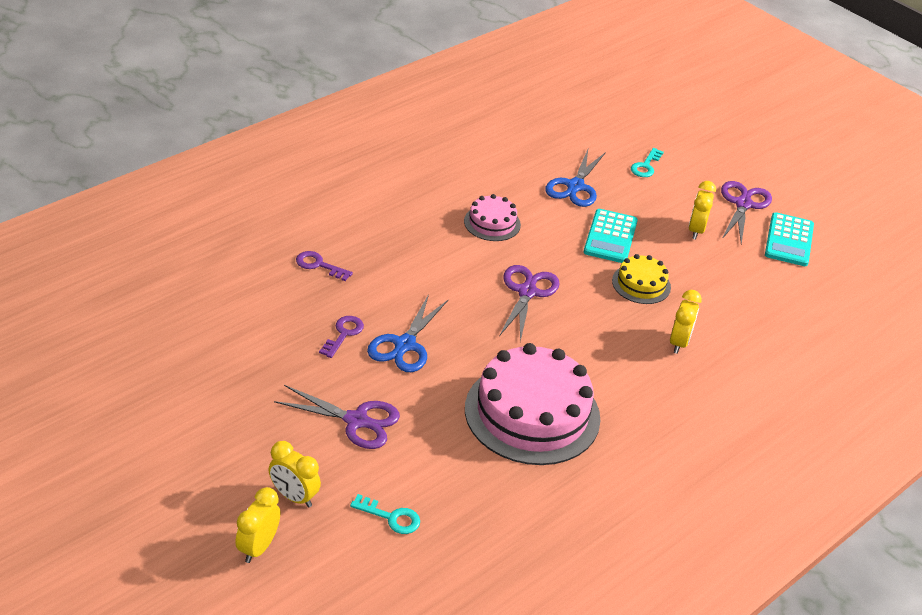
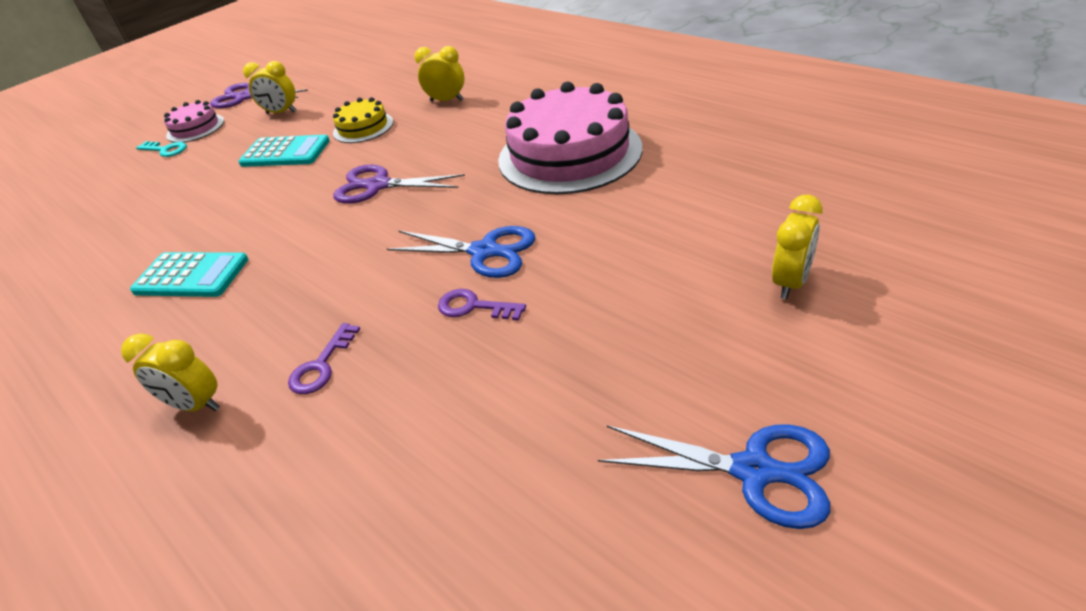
camera: 85 degrees left, 0 degrees up
(258, 547) = (895, 292): yellow clock -> yellow clock (196, 405)
(356, 421) = (633, 261): purple scissors -> none
(391, 517) = (769, 207): turquoise key -> none
(492, 223) = (246, 229): pink cake -> pink cake (195, 128)
(575, 186) = (189, 185): blue scissors -> blue scissors (753, 470)
(789, 240) = (302, 74): turquoise calculator -> turquoise calculator (191, 276)

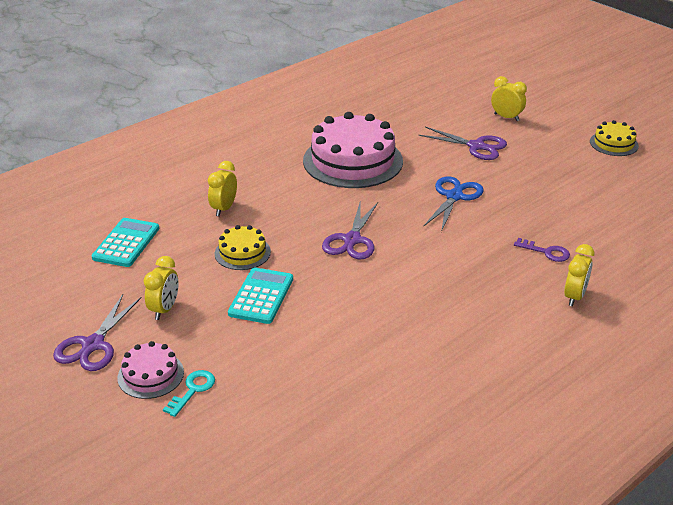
camera: 90 degrees left, 5 degrees down
(191, 276) = (441, 323): turquoise calculator -> turquoise calculator (126, 243)
(474, 307) = (505, 201): purple key -> none
(654, 256) = (476, 146): none -> purple scissors
(753, 470) = (614, 143): blue scissors -> yellow cake

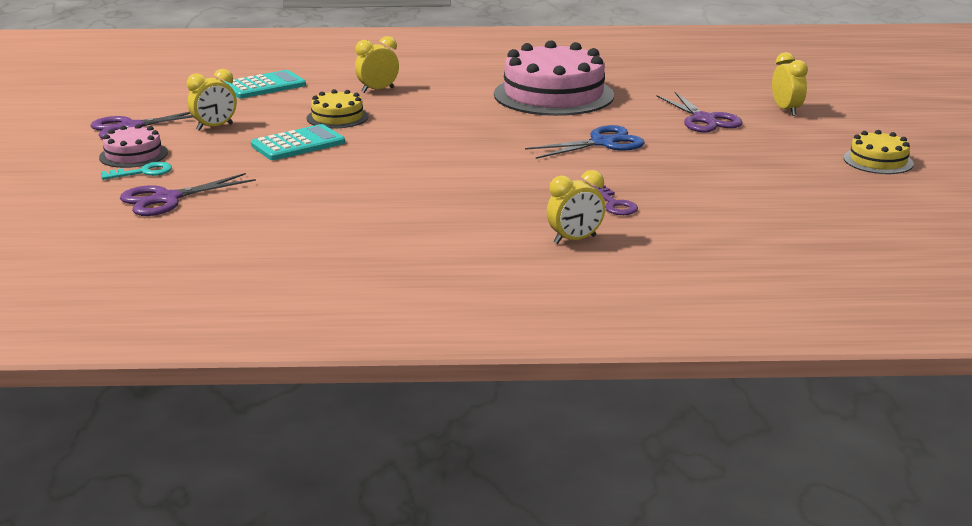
camera: 40 degrees right, 10 degrees down
(352, 240) = (443, 138): purple scissors -> purple scissors (167, 199)

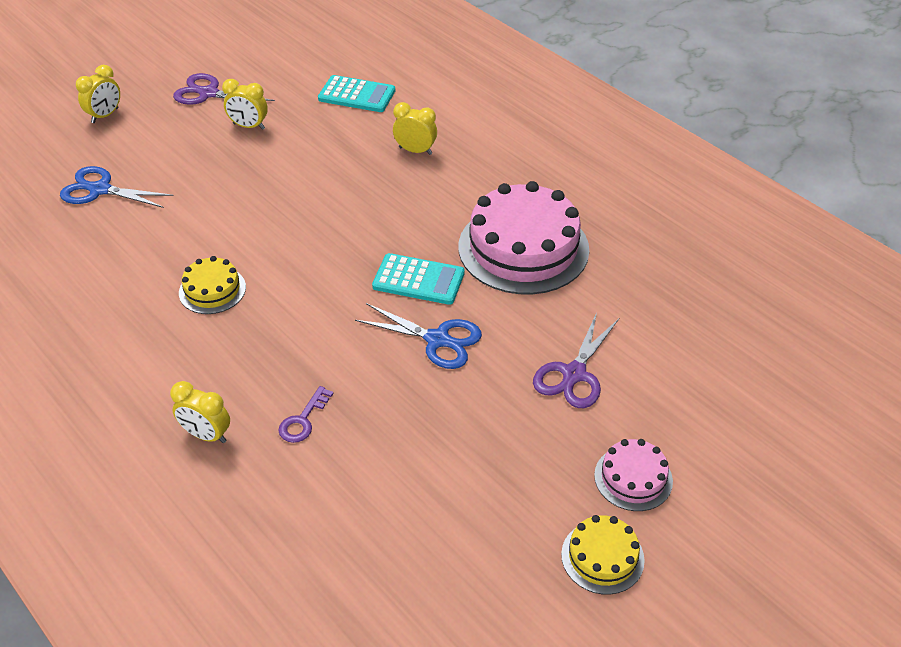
camera: 50 degrees right, 20 degrees up
(133, 155) = (161, 127): pink cake -> pink cake (633, 478)
(143, 172) = (135, 150): turquoise key -> none
(167, 199) = (100, 190): purple scissors -> blue scissors
(298, 144) = (257, 183): turquoise calculator -> turquoise calculator (418, 280)
(337, 117) = (332, 167): yellow cake -> yellow cake (212, 290)
(786, 110) = (672, 420): yellow clock -> yellow clock (105, 115)

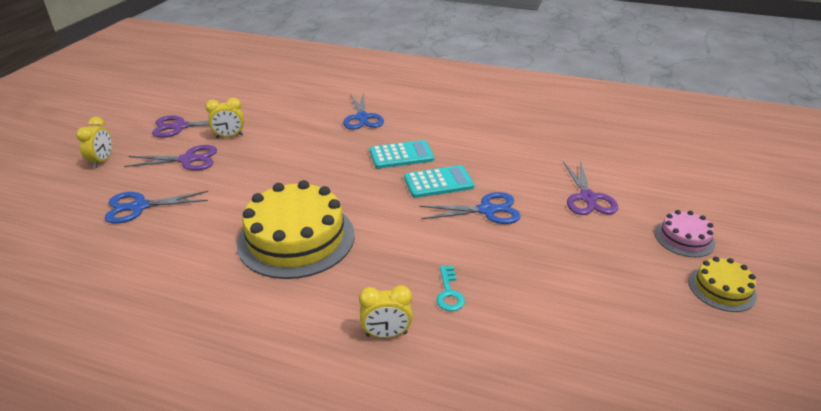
camera: 30 degrees left, 10 degrees down
(185, 144) = (188, 160): none -> purple scissors
(212, 290) = (296, 238): yellow cake -> yellow cake, size x2.05
(303, 420) = (449, 293): purple key -> turquoise key
(357, 95) = (292, 100): turquoise calculator -> turquoise calculator (401, 155)
(415, 151) = (362, 117): yellow clock -> blue scissors
(523, 248) = (484, 145): pink cake -> none

